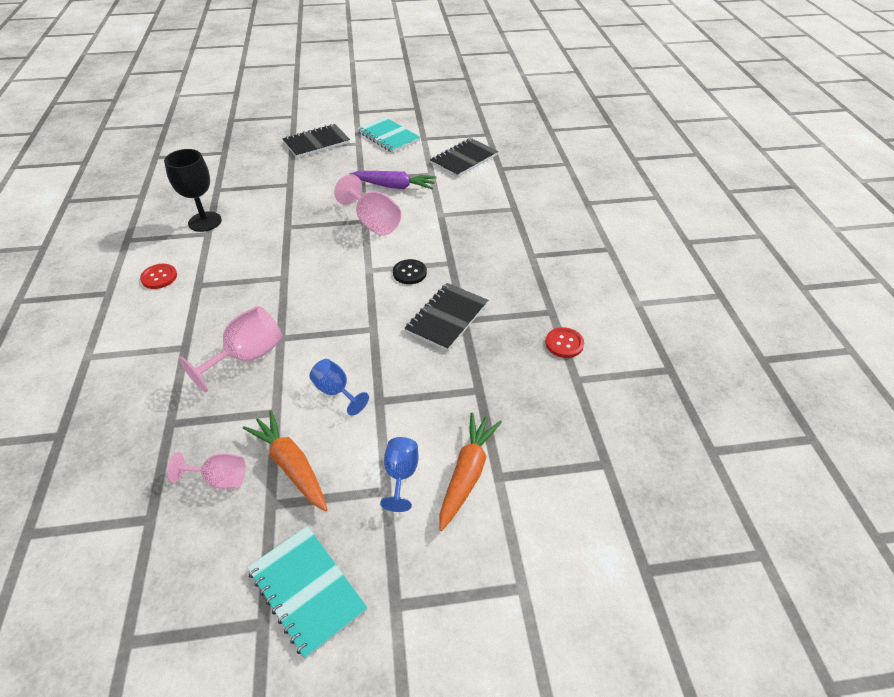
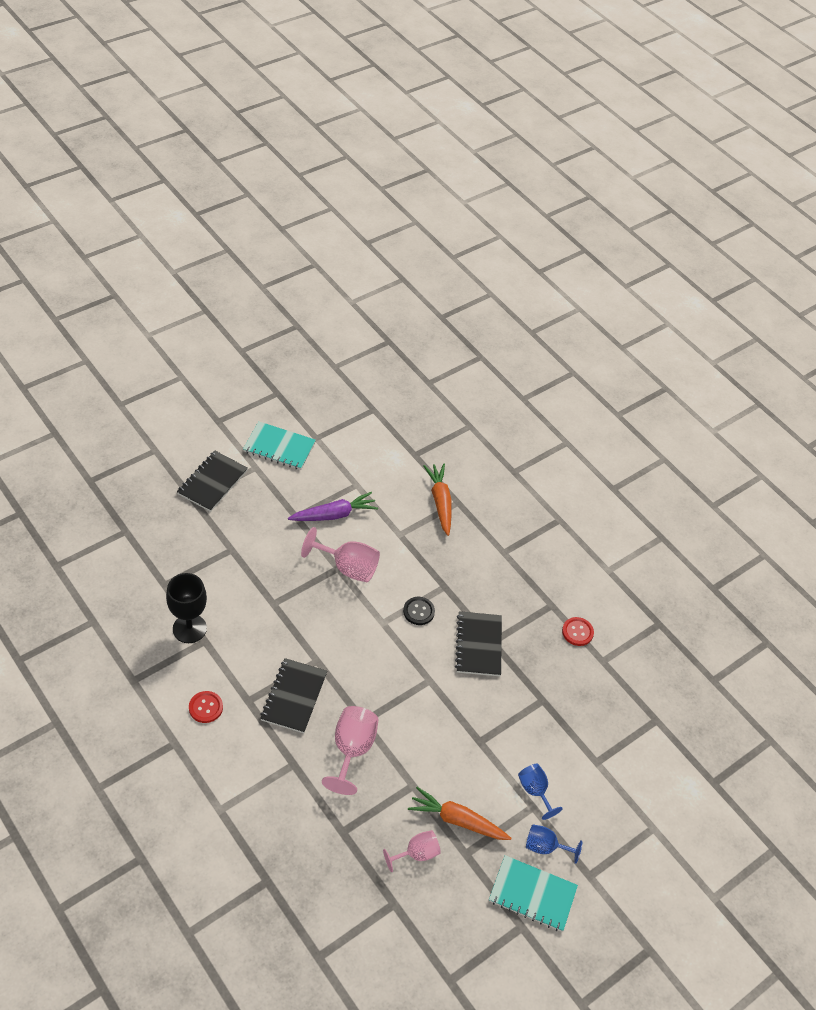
camera: 35 degrees left, 5 degrees up
(336, 391) = (443, 748): blue goblet -> blue goblet (545, 847)
(464, 159) = (374, 454): black notebook -> black notebook (294, 696)
(467, 474) = (576, 769): orange carrot -> orange carrot (440, 502)

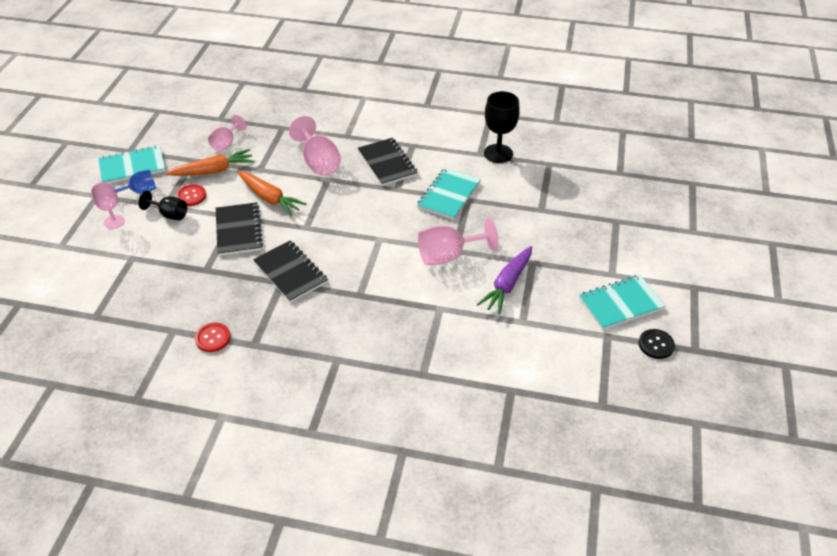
camera: 145 degrees right, 5 degrees down
(205, 707) = (432, 127): red button -> red button (191, 196)
(212, 482) = (622, 240): black notebook -> black notebook (238, 230)
(283, 619) = (449, 195): none -> turquoise notebook
(418, 611) = (360, 263): black button -> black button (656, 345)
(440, 502) = (438, 362): orange carrot -> orange carrot (269, 198)
(535, 791) = (170, 214): blue goblet -> black goblet
(590, 822) = (114, 222): none -> pink goblet

